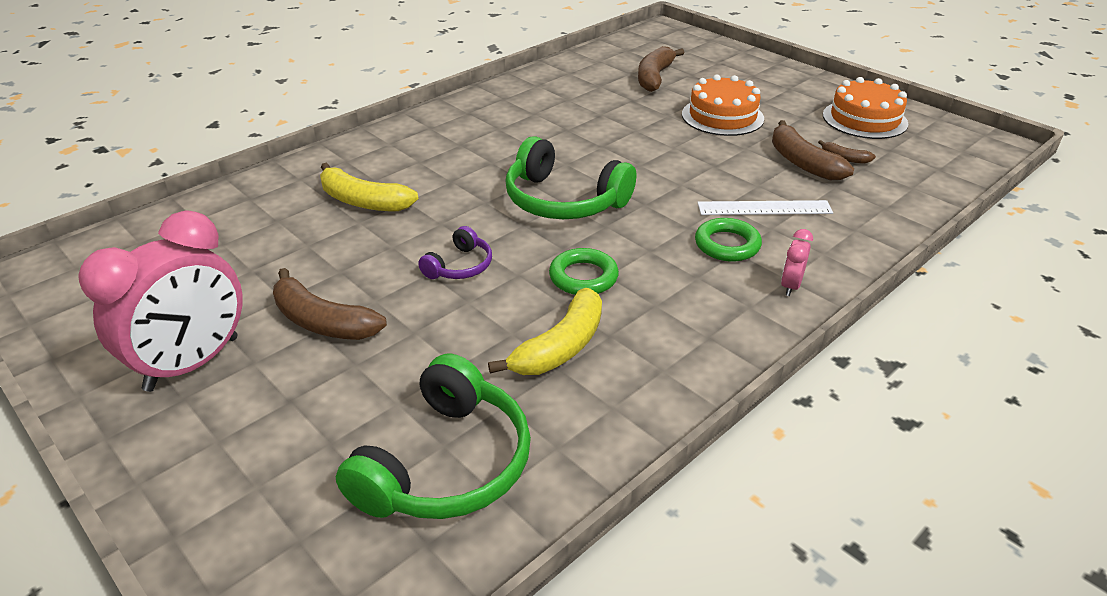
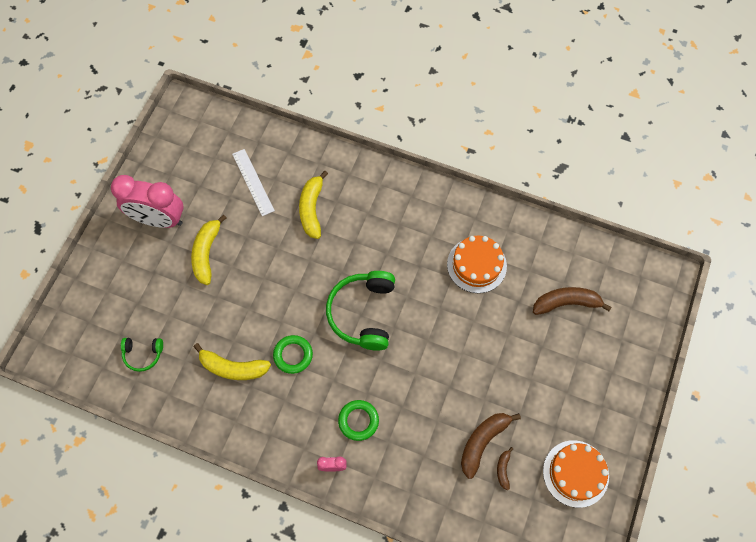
camera: 65 degrees right, 30 degrees up
(323, 322) = (207, 253): brown banana -> yellow banana
(447, 464) = (143, 354): green headphones -> green headphones, size x0.51
(460, 266) = (275, 290): purple headphones -> none
(722, 116) = (525, 371): orange cake -> orange cake (476, 265)
(764, 208) = (410, 432): white ruler -> white ruler (253, 182)

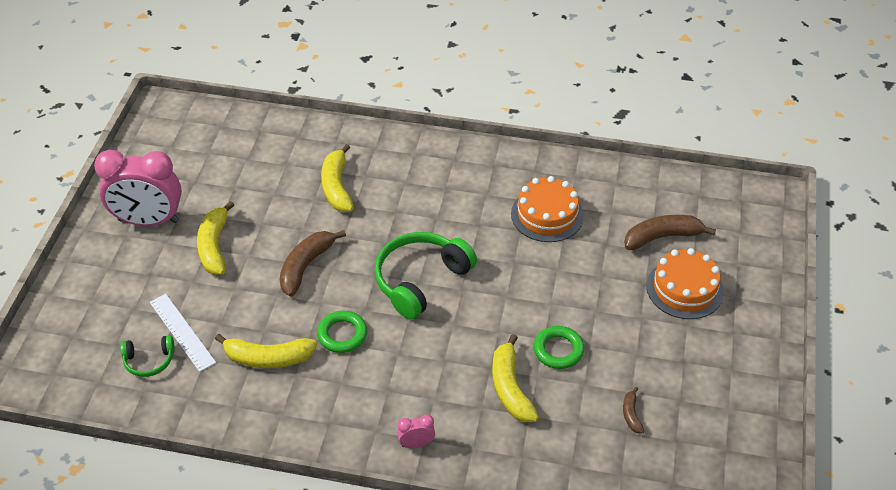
camera: 10 degrees left, 20 degrees down
(253, 182) = (259, 170): white ruler -> white ruler (182, 332)
(358, 421) = (439, 390): green ring -> green ring (558, 350)
(362, 313) = (420, 280): green headphones -> green headphones turned 45 degrees clockwise
(414, 428) = (510, 388): none -> yellow banana
(482, 442) = (598, 390): brown banana -> brown banana (306, 266)
(575, 473) = (721, 405): orange cake -> orange cake (684, 289)

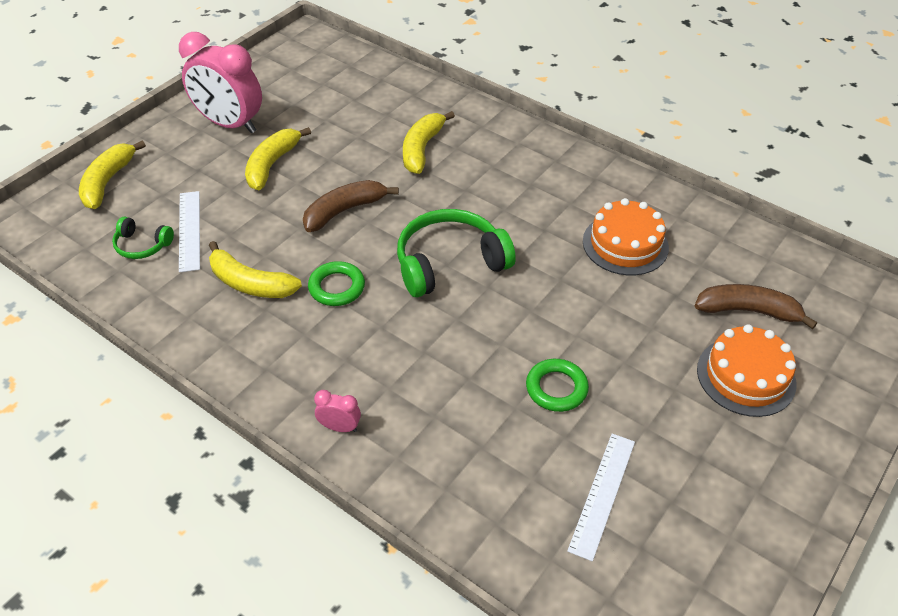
camera: 25 degrees right, 0 degrees up
(510, 388) = (478, 408): yellow banana -> yellow banana (107, 182)
(631, 414) = (602, 494): brown banana -> white ruler

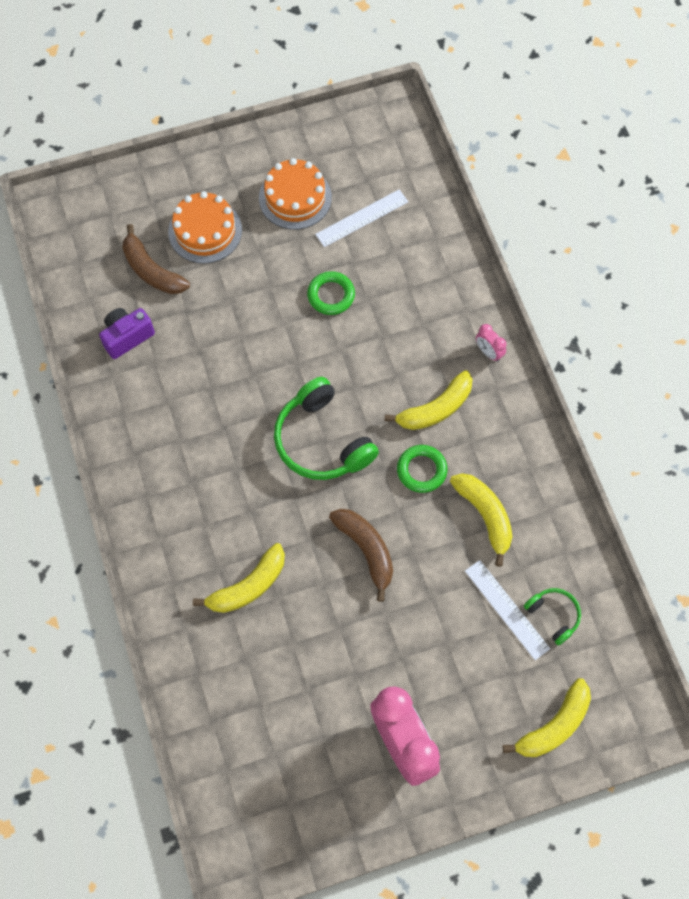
camera: 145 degrees left, 20 degrees up
(189, 230) = (507, 609): white ruler -> white ruler turned 60 degrees counterclockwise
(272, 165) = (394, 652): yellow banana -> yellow banana (435, 409)
(344, 211) = (366, 550): brown banana -> brown banana turned 120 degrees counterclockwise
(449, 263) = (321, 441): green headphones -> green headphones turned 45 degrees clockwise
(625, 244) = (177, 375): orange cake -> orange cake (295, 198)
(700, 248) = (127, 337): none -> purple camera

